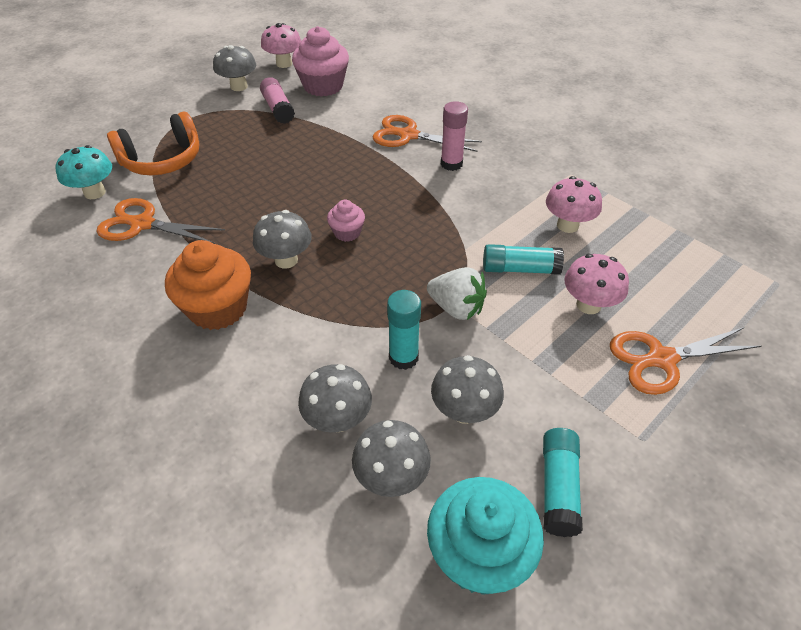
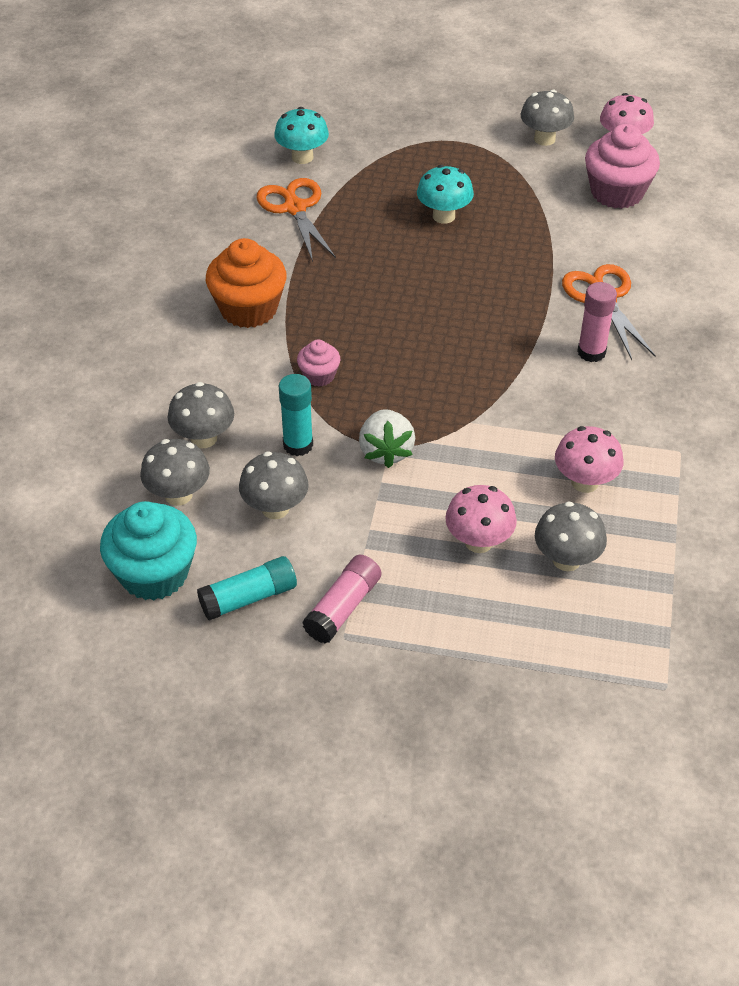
camera: 55 degrees right, 0 degrees up
(163, 160) = (382, 165): orange headphones -> none
(251, 159) = (444, 216): none -> turquoise mushroom
(278, 109) = (540, 186): pink glue stick -> pink glue stick (343, 608)
(286, 260) = (338, 315): grey mushroom -> grey mushroom (566, 560)
(347, 232) = (410, 333): pink cupcake -> pink cupcake (319, 376)
(520, 269) = (480, 473): turquoise glue stick -> none
(662, 359) = (454, 620): orange scissors -> none

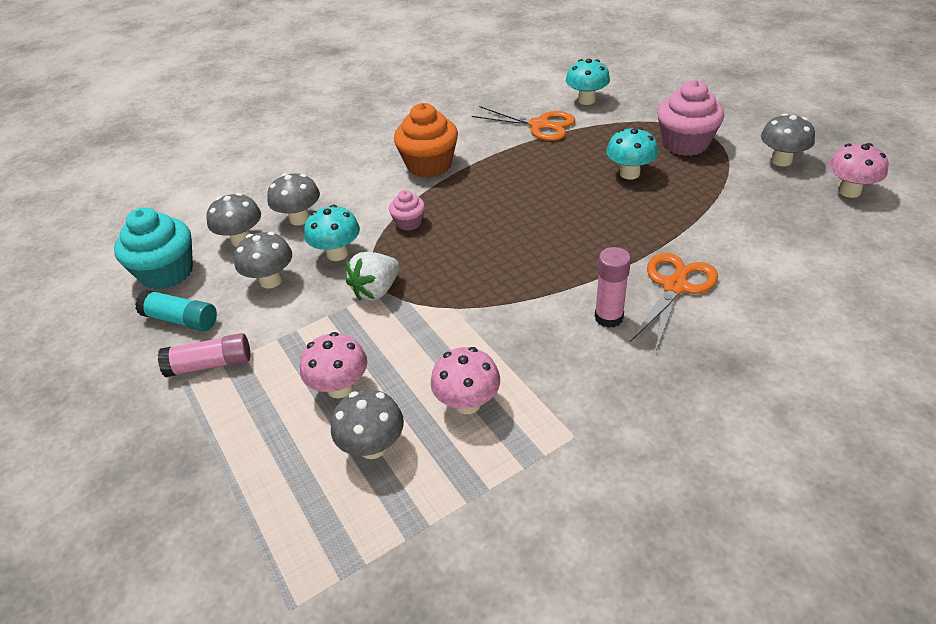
camera: 50 degrees right, 5 degrees down
(295, 208) = (539, 125): orange scissors -> orange scissors turned 90 degrees clockwise
(298, 445) = (337, 254): turquoise glue stick -> turquoise mushroom
(617, 192) = (793, 221): pink cupcake -> pink cupcake (685, 144)

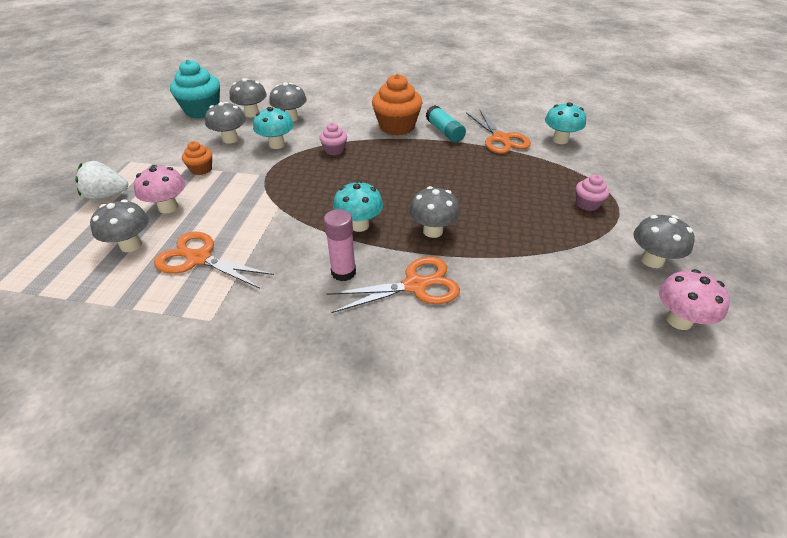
camera: 40 degrees right, 0 degrees up
(181, 320) = (172, 134): turquoise glue stick -> turquoise glue stick (444, 131)
(210, 364) = (147, 160): pink glue stick -> none
(299, 330) = (201, 169): none -> orange cupcake
(376, 290) = (261, 173): white strawberry -> white strawberry (107, 195)
(467, 403) = (199, 259): pink mushroom -> orange scissors
(617, 237) = (433, 231): none -> grey mushroom
(629, 173) = (510, 199): turquoise mushroom -> turquoise mushroom (359, 225)
(685, 144) = (587, 204): pink cupcake -> pink cupcake, size x0.52

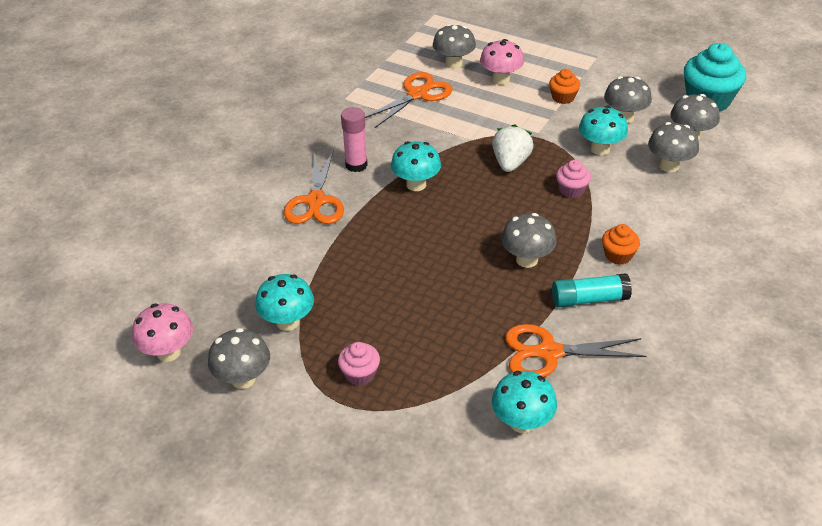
camera: 110 degrees right, 0 degrees up
(107, 195) = (536, 49): white strawberry -> white strawberry (510, 163)
(397, 127) = (618, 255): orange cupcake -> orange cupcake, size x0.52
(433, 231) = (381, 230): grey mushroom -> grey mushroom (527, 260)
(576, 254) = (288, 322): none -> turquoise mushroom

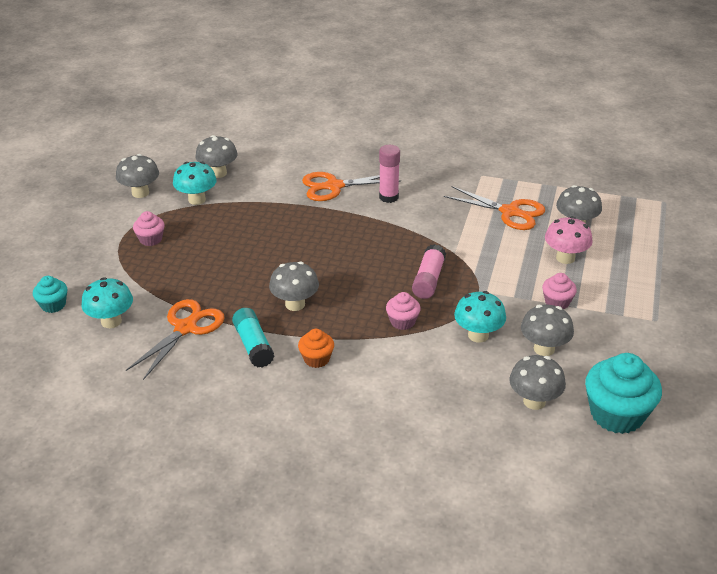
camera: 75 degrees right, 5 degrees down
(168, 352) = (160, 160): pink mushroom -> none
(416, 184) = (375, 231): turquoise mushroom -> none
(473, 484) = (53, 305): none -> turquoise cupcake
(510, 163) = (428, 280): white strawberry -> pink glue stick
(549, 352) = (185, 328): orange scissors -> orange scissors turned 45 degrees clockwise
(563, 97) = (557, 302): orange cupcake -> pink cupcake
(669, 166) = (471, 387): grey mushroom -> grey mushroom (218, 173)

